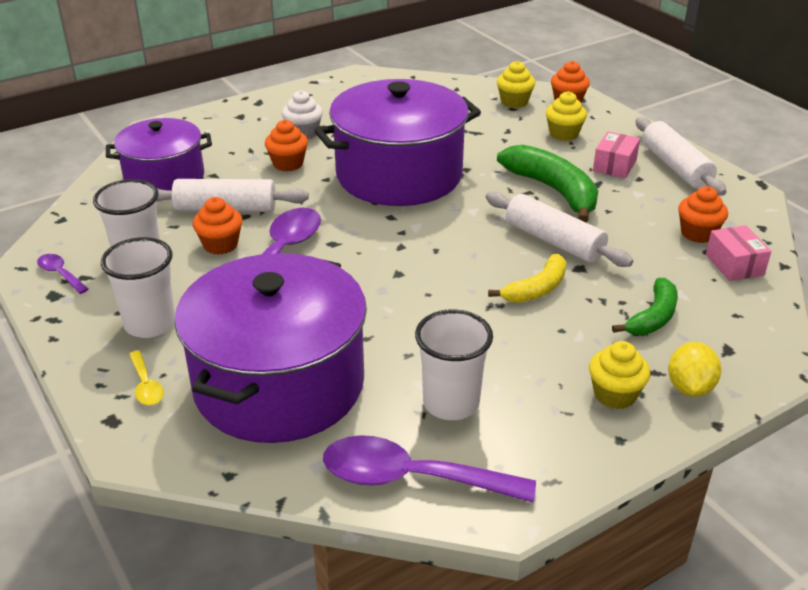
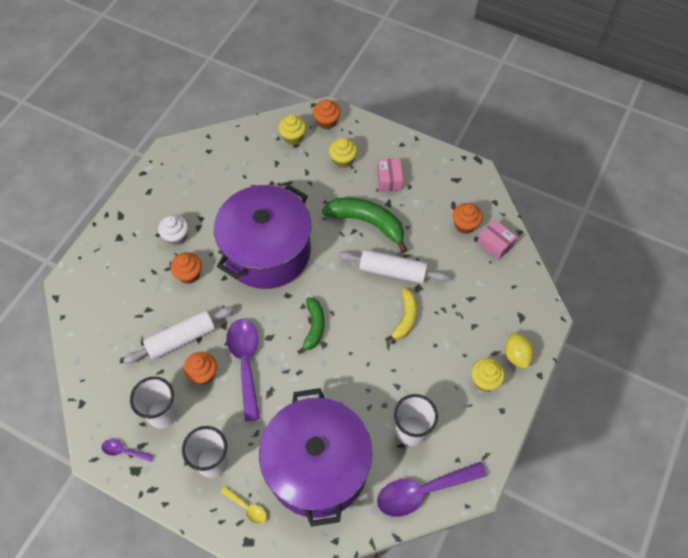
camera: 30 degrees left, 25 degrees up
(164, 178) = (117, 329): purple pot -> none
(653, 317) = (475, 310): green banana -> green banana (314, 327)
(675, 167) = (424, 165): white rolling pin -> none

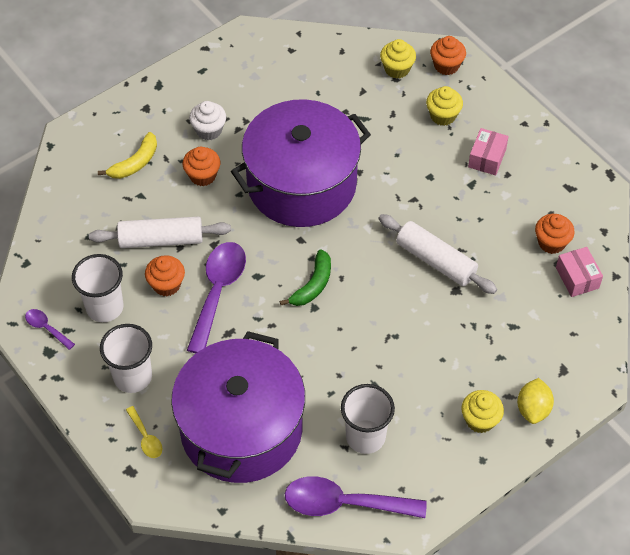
camera: 25 degrees right, 5 degrees down
(367, 223) = (435, 196): green banana -> none
(405, 318) = (423, 317): yellow banana -> yellow banana (135, 163)

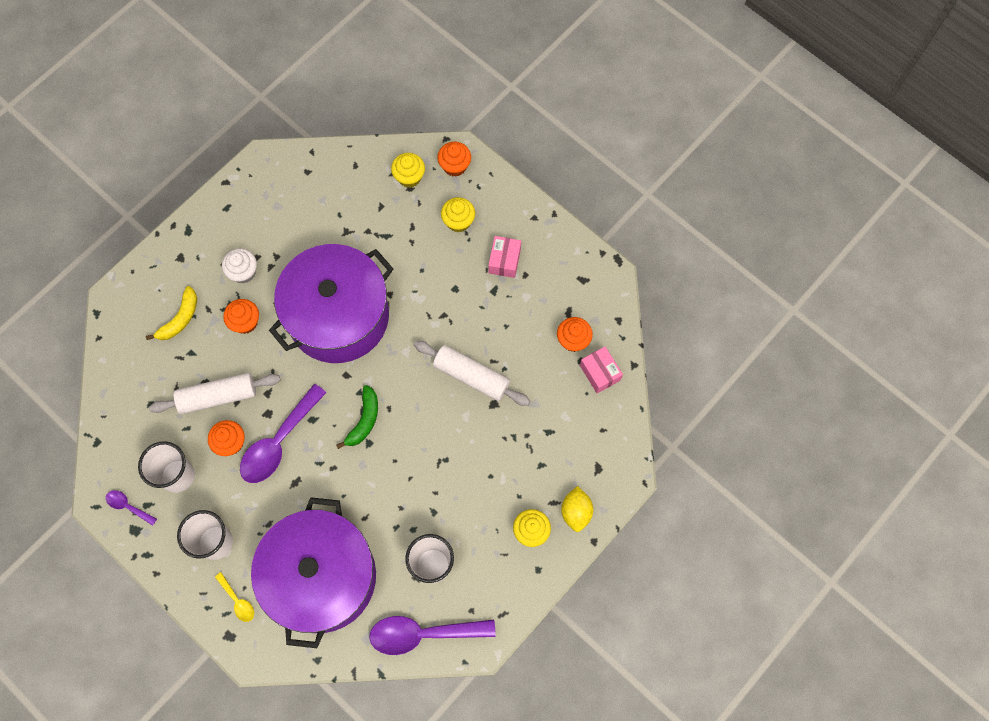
camera: 10 degrees left, 15 degrees up
(218, 292) = (279, 442): purple spoon -> purple spoon turned 150 degrees counterclockwise

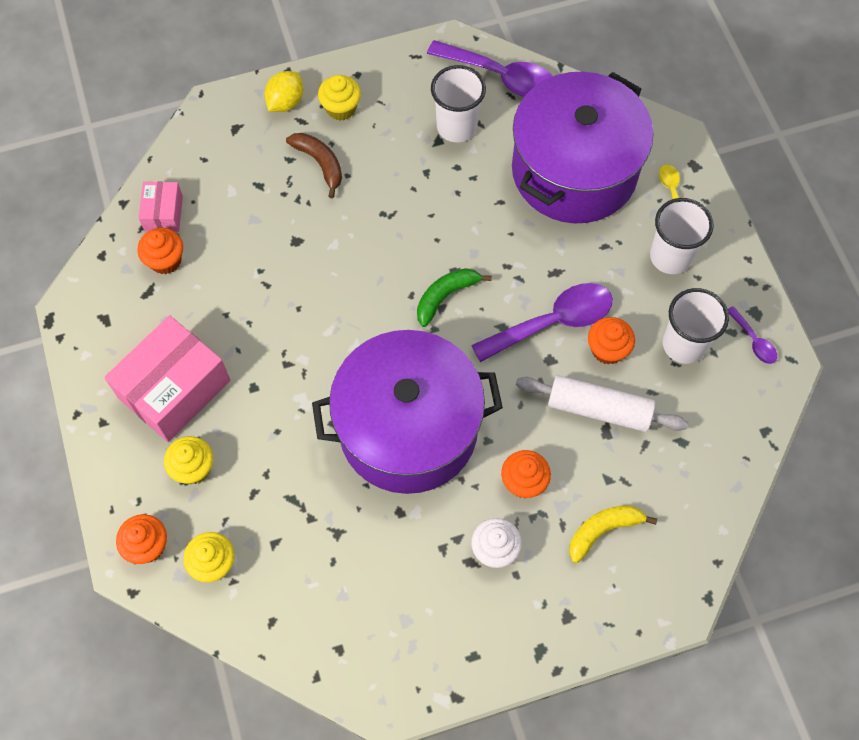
camera: 150 degrees left, 5 degrees down
(471, 376) = (300, 281): white rolling pin -> none
(504, 261) = (174, 389): pink box -> pink box, size x1.96
(516, 474) = (320, 163): none -> brown banana

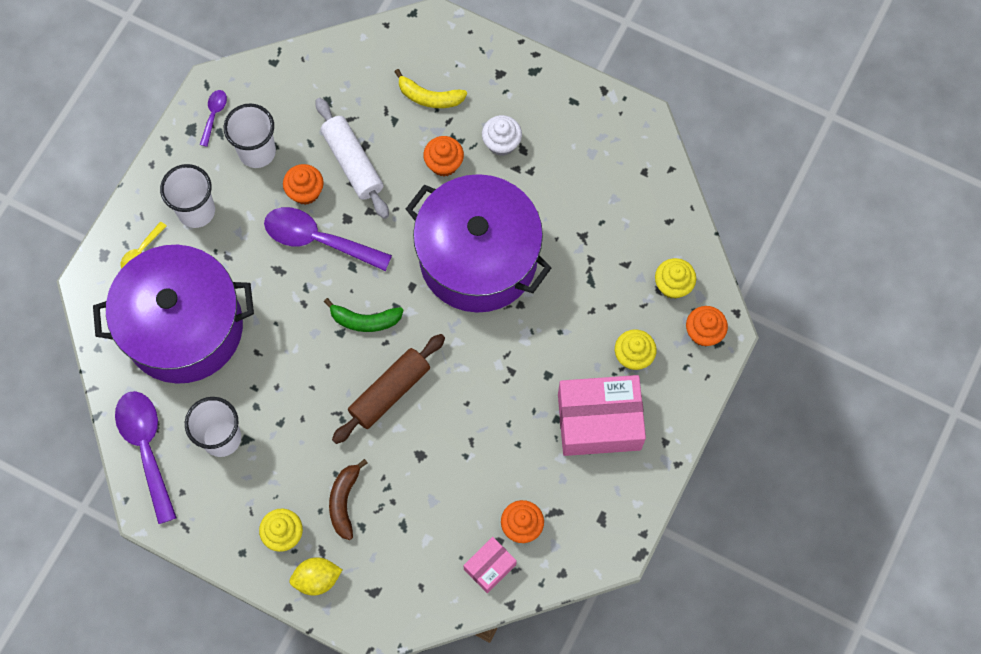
camera: 135 degrees left, 5 degrees up
(368, 263) = (390, 392): none -> brown rolling pin

